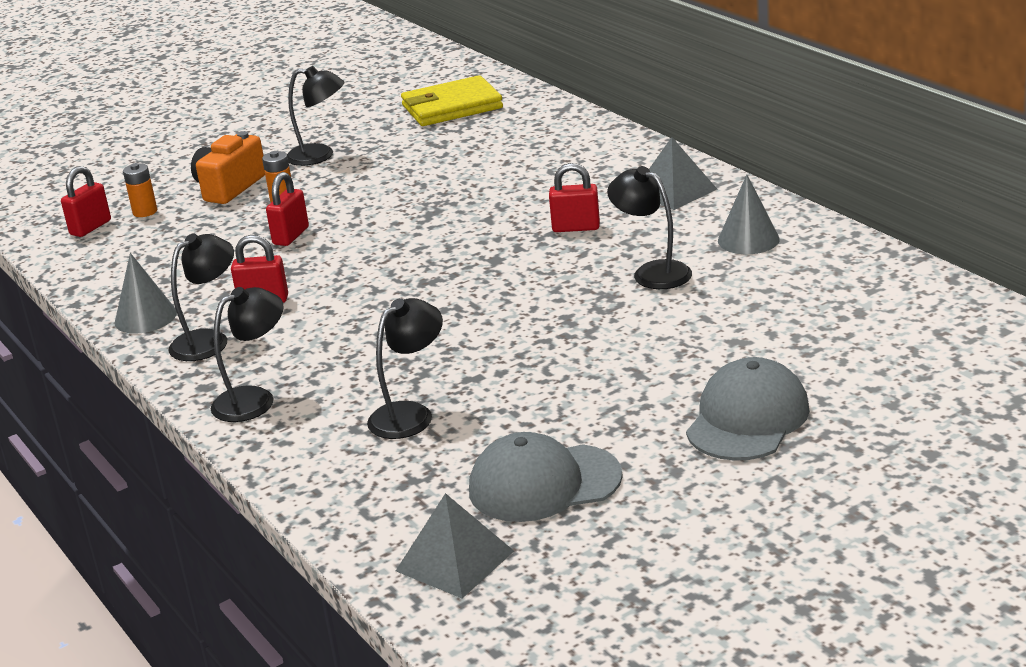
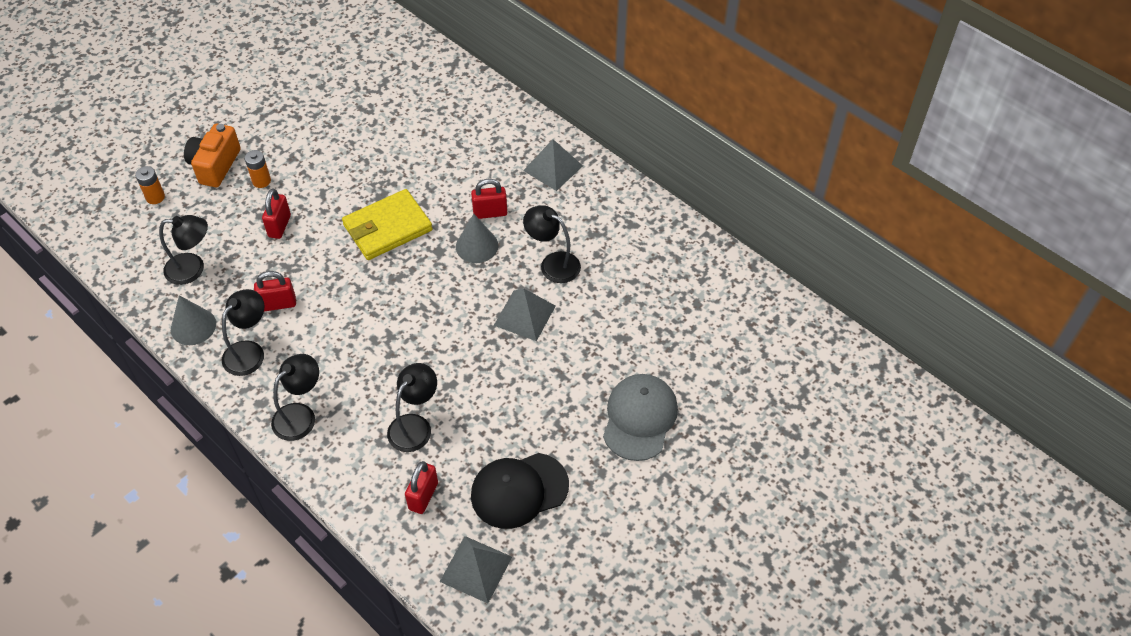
camera: 15 degrees left, 25 degrees up
(90, 227) = (117, 218): red padlock -> red padlock (423, 496)
(320, 156) = (277, 124): black lamp -> black lamp (193, 269)
(452, 107) = (367, 60): yellow wallet -> yellow wallet (387, 228)
(544, 483) = (519, 490): grey cap -> black cap
(599, 317) = (525, 315): none -> grey pyramid
(748, 240) = (613, 225): grey cone -> grey cone (477, 246)

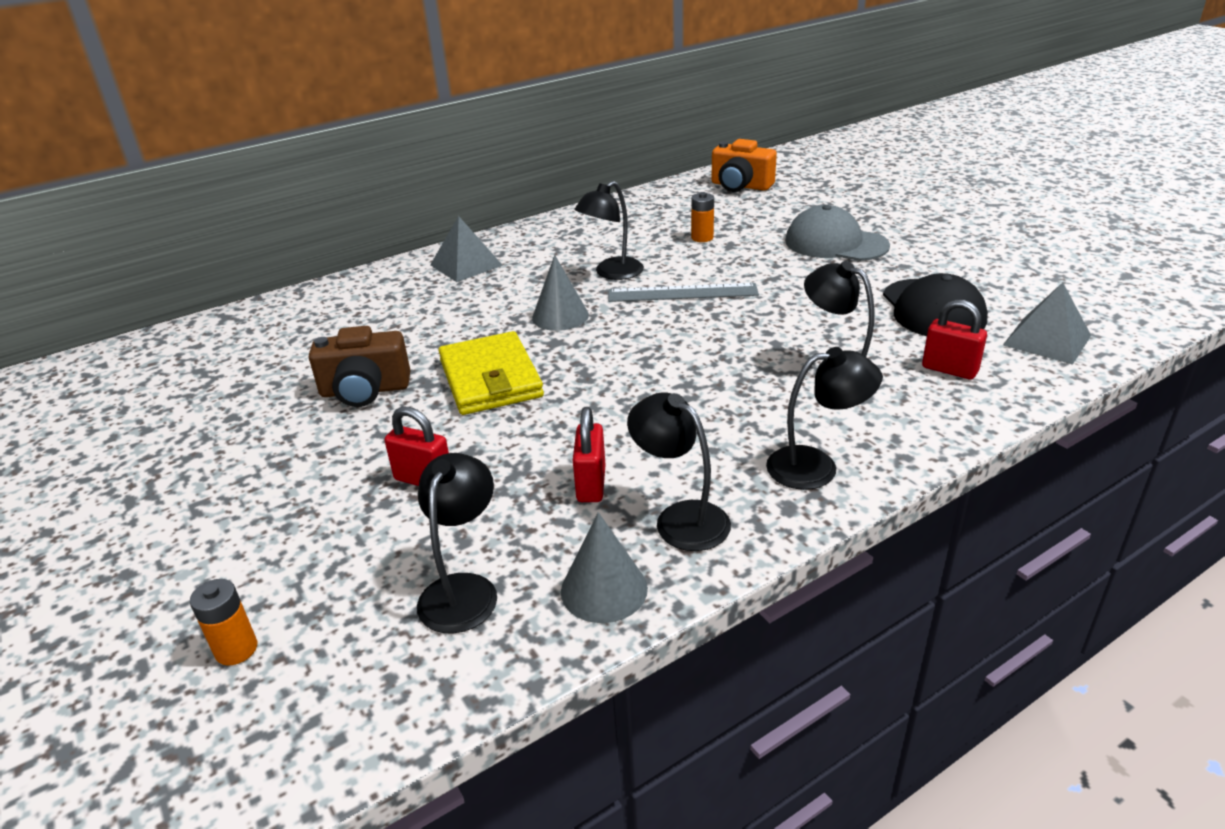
camera: 75 degrees left, 20 degrees down
(215, 165) = (220, 557): orange camera -> orange camera (740, 186)
(261, 181) = (306, 498): orange battery -> orange battery (702, 238)
(300, 415) = (816, 466): black lamp -> black lamp turned 120 degrees clockwise
(368, 169) = (365, 390): none -> brown camera
(490, 213) = (511, 305): red padlock -> none
(525, 315) = (682, 293): grey pyramid -> grey ruler

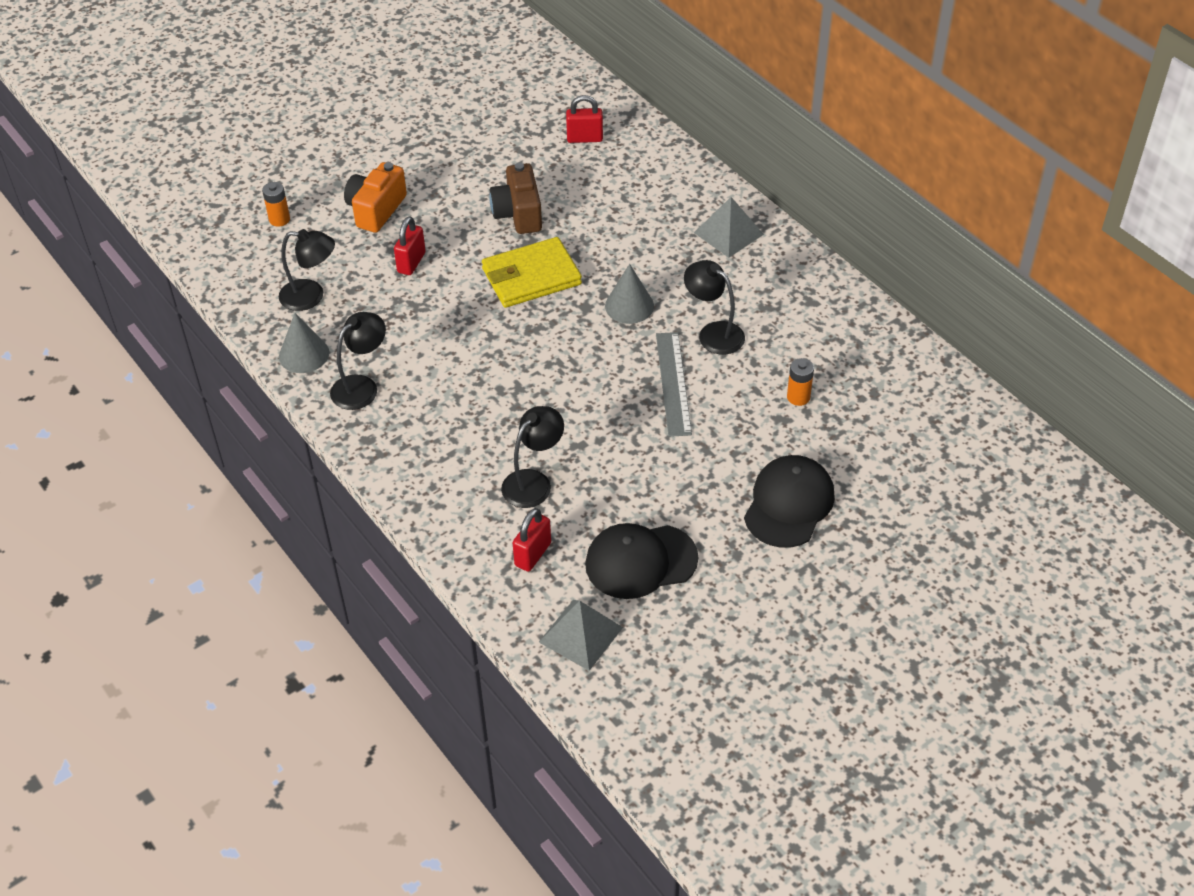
camera: 85 degrees right, 15 degrees up
(591, 484) = (399, 342): red padlock -> red padlock (584, 138)
(740, 186) = (951, 432): orange camera -> orange camera (376, 210)
(816, 466) = (409, 457): black lamp -> none
(835, 243) = (789, 504): grey cap -> black cap

